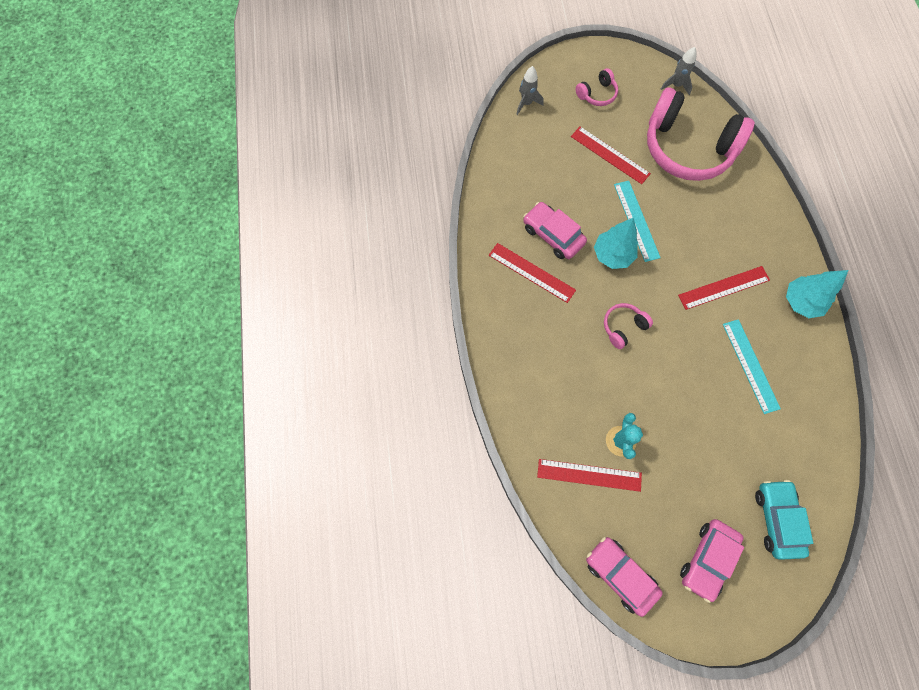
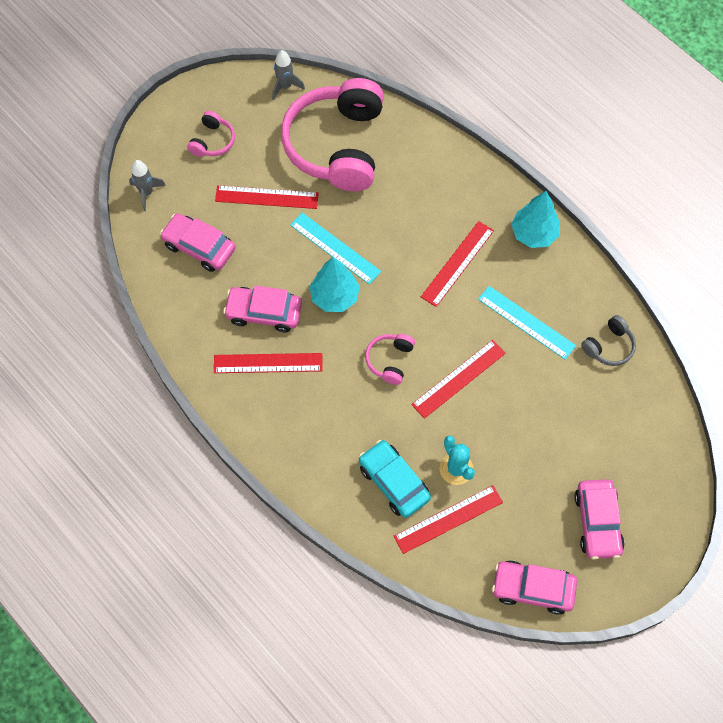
camera: 35 degrees left, 5 degrees down
(538, 161) = (199, 247): none -> pink car
(667, 374) = (458, 379): none -> red ruler
(687, 148) = (337, 145): pink headphones -> pink headphones turned 105 degrees clockwise
(777, 519) = (633, 447): turquoise car -> turquoise car (393, 482)
(807, 427) = (609, 346): none -> grey headphones

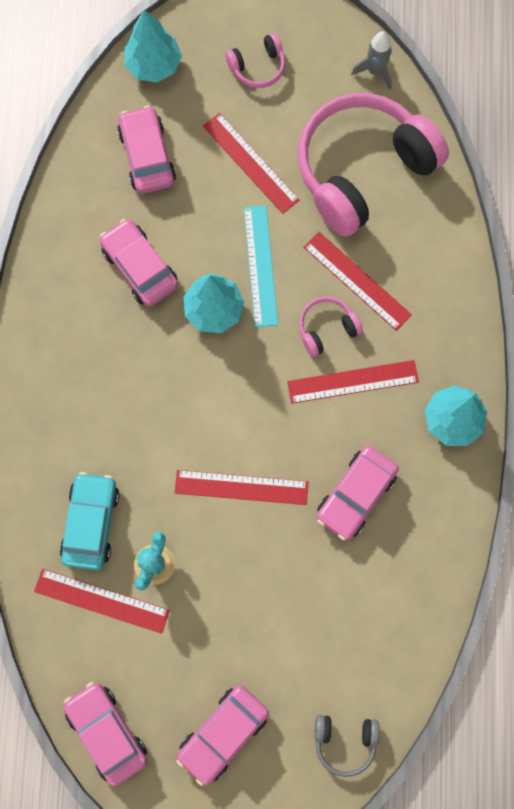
camera: 45 degrees right, 10 degrees up
(146, 193) = (154, 65): grey rocket -> turquoise tree
(268, 363) = (97, 316): red ruler -> red ruler (357, 280)
(390, 360) = (200, 413): pink headphones -> pink headphones (327, 329)
(526, 322) = (356, 495): turquoise ruler -> pink car
(609, 346) = (406, 590): grey headphones -> grey headphones (345, 741)

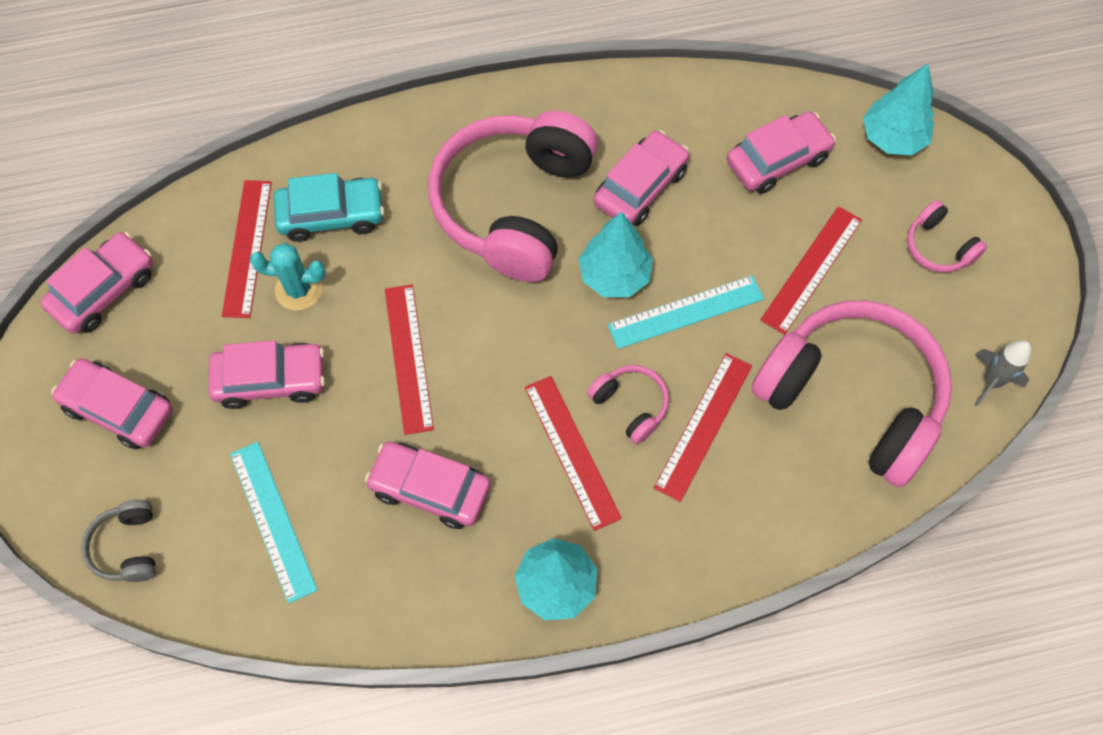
camera: 75 degrees right, 10 degrees down
(127, 371) = (514, 206): none -> pink headphones
(230, 602) = (270, 380): none -> pink car
(351, 621) = (273, 520): none -> turquoise ruler

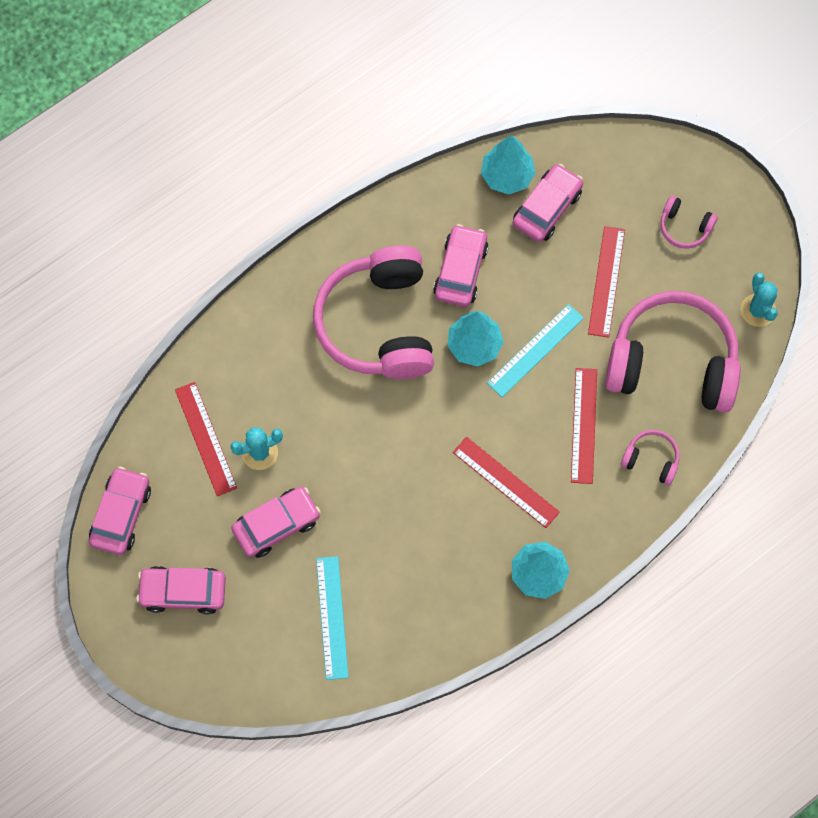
camera: 25 degrees left, 5 degrees up
(128, 547) = (245, 678): grey headphones -> none
(273, 520) = (332, 617): turquoise ruler -> turquoise ruler turned 45 degrees clockwise
(331, 215) = (252, 388): turquoise car -> none
(408, 358) = (363, 467): red ruler -> none
(430, 489) = (425, 549): pink car -> none
(630, 405) = (529, 433): pink headphones -> pink headphones (651, 460)
(892, 138) = (619, 156): turquoise tree -> turquoise tree (507, 176)
(991, 381) = (758, 310): grey rocket -> turquoise cactus

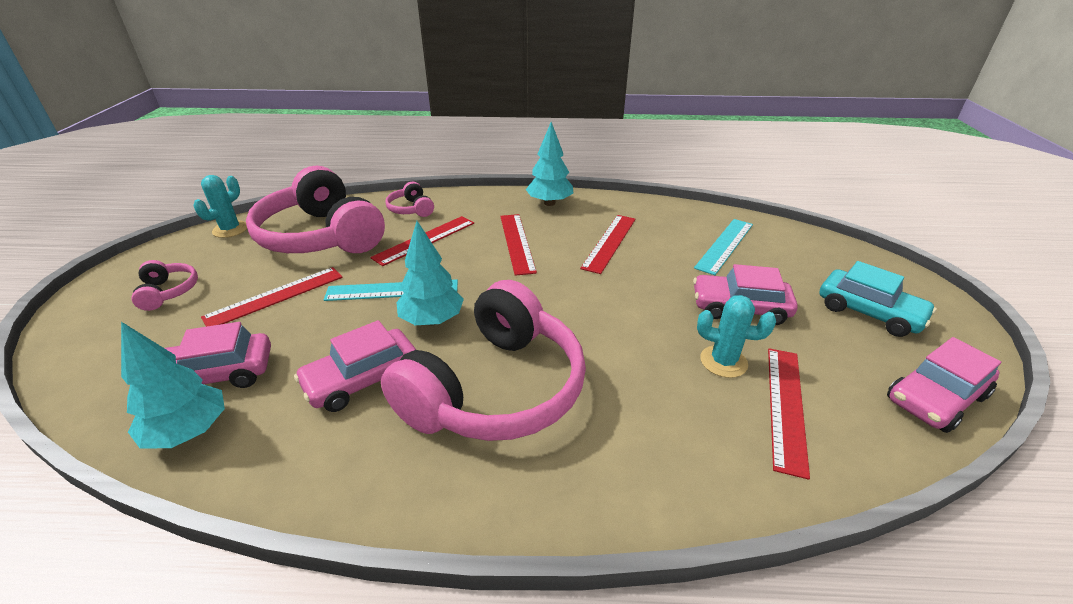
camera: 140 degrees left, 35 degrees down
(183, 592) = (868, 312): pink car -> turquoise car
(430, 544) = (609, 242): none -> red ruler

